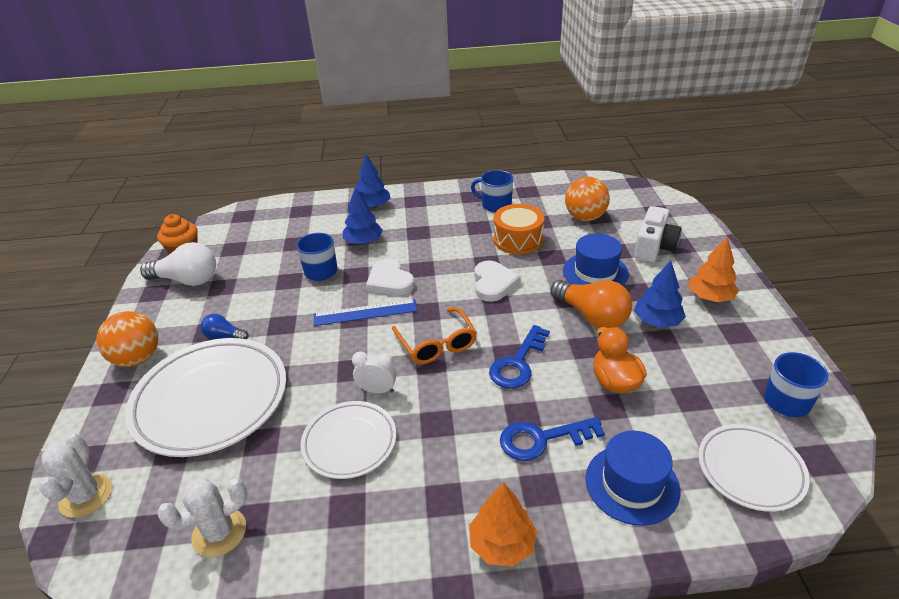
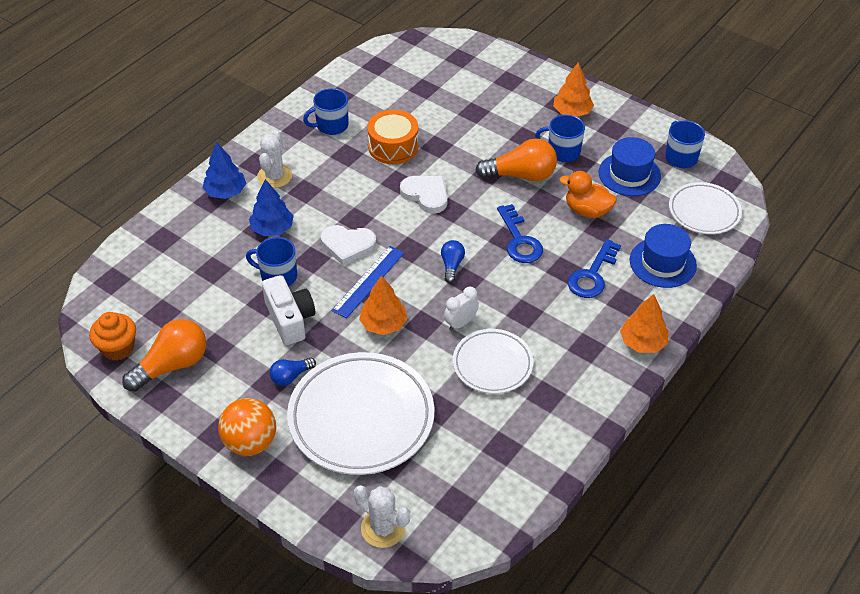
camera: 50 degrees left, 10 degrees up
(187, 280) = (172, 365): white light bulb -> orange light bulb
(219, 532) = (497, 467): white cactus -> white cactus (274, 176)
(328, 348) = (383, 324): none -> orange tree
(436, 343) = (451, 265): orange glasses -> blue light bulb
(585, 217) = (415, 95): orange ball -> none
(595, 272) = (482, 139): blue hat -> blue hat (629, 174)
(654, 247) = (494, 93): white camera -> white camera (290, 319)
(657, 321) = (562, 152): blue tree -> blue mug

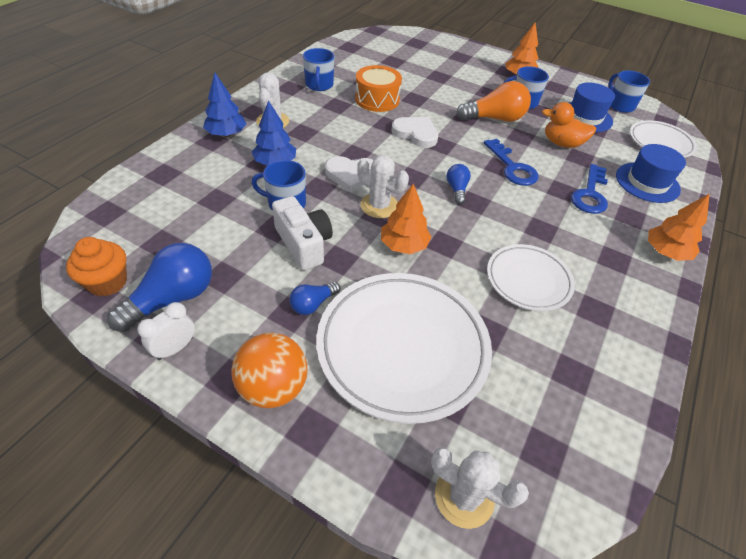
camera: 10 degrees left, 0 degrees up
(172, 365) = (172, 299): orange light bulb -> blue light bulb
(331, 126) = (319, 85): blue mug -> blue mug turned 60 degrees counterclockwise
(368, 281) = (379, 205): blue ruler -> white cactus
(460, 323) = (482, 241): white clock -> white clock (175, 348)

